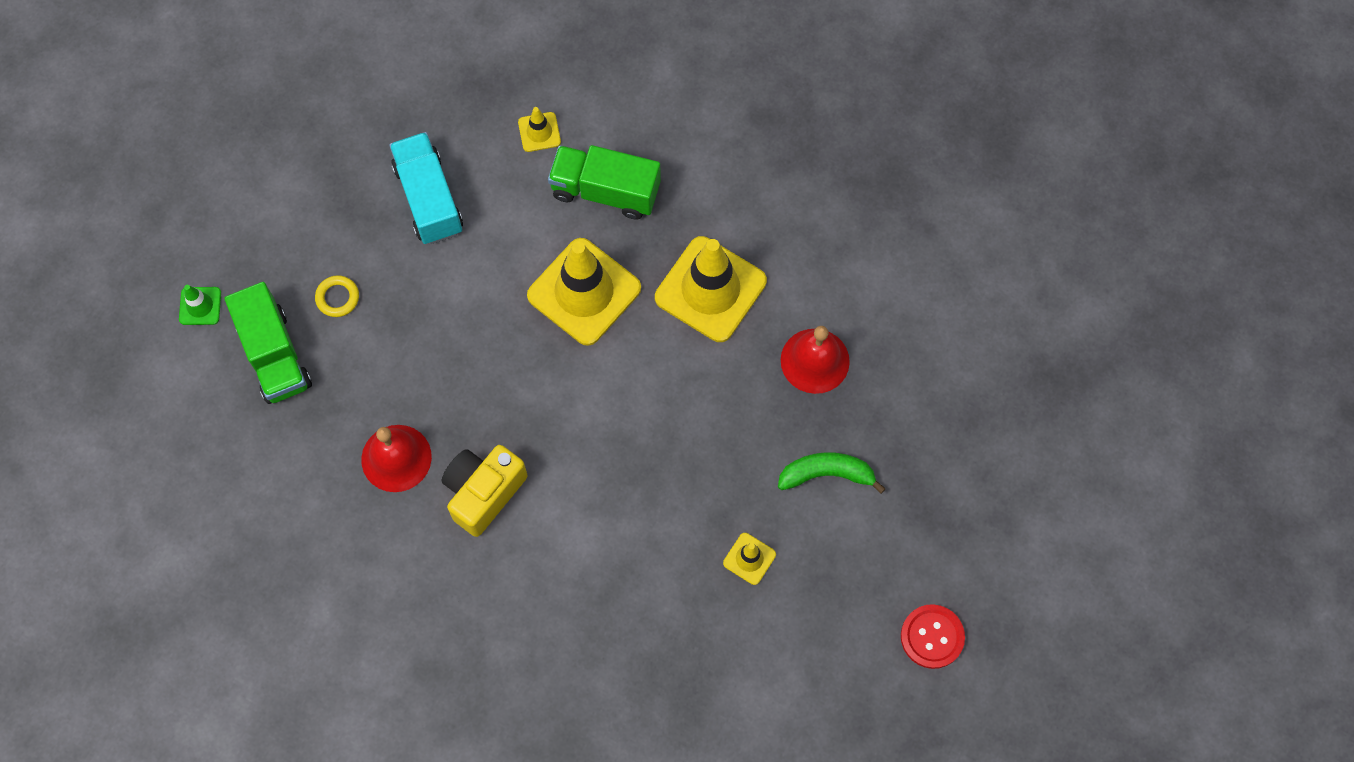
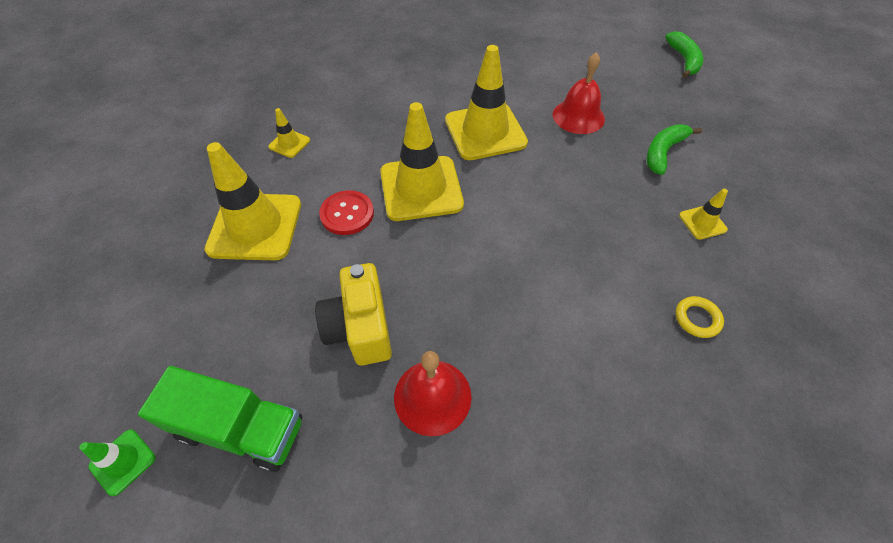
camera: 50 degrees left, 15 degrees down
(337, 298) = (252, 339): yellow ring -> yellow ring (697, 319)
(429, 199) = (255, 226): turquoise truck -> yellow traffic cone
(483, 492) = (521, 350): yellow camera -> yellow camera (360, 328)
(605, 191) = (366, 138): green truck -> none
(932, 637) = (821, 169): red button -> red button (347, 214)
(1028, 411) = (684, 60): none -> green banana

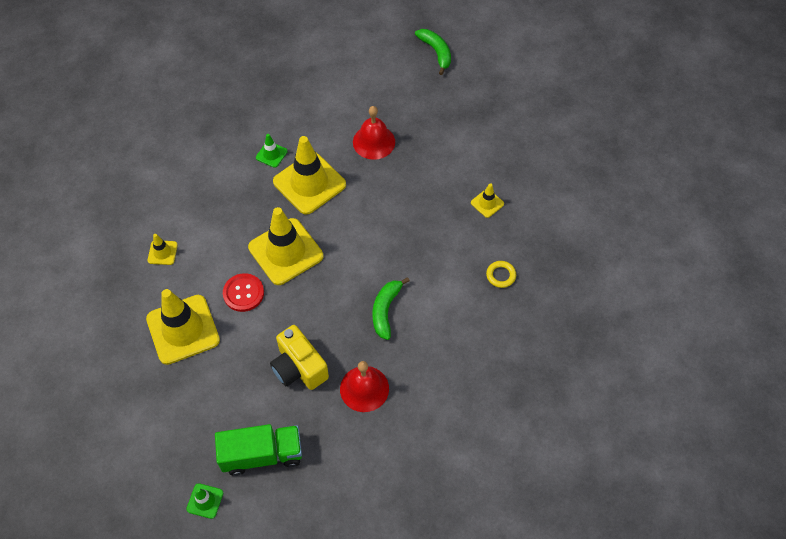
camera: 25 degrees left, 5 degrees up
(458, 94) = (271, 154): none -> green traffic cone
(663, 152) = (445, 153): green banana -> green banana (385, 310)

